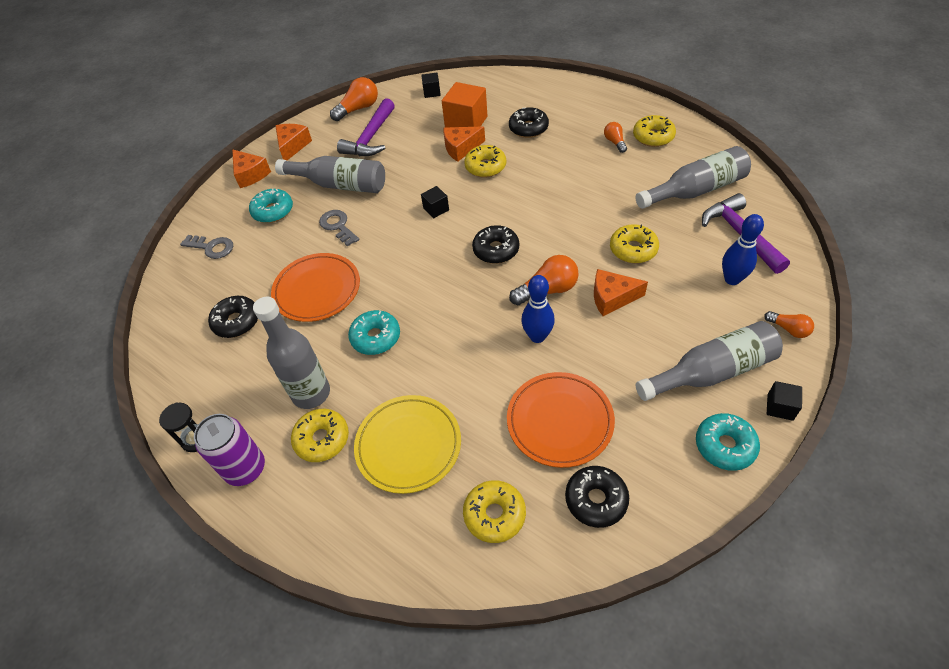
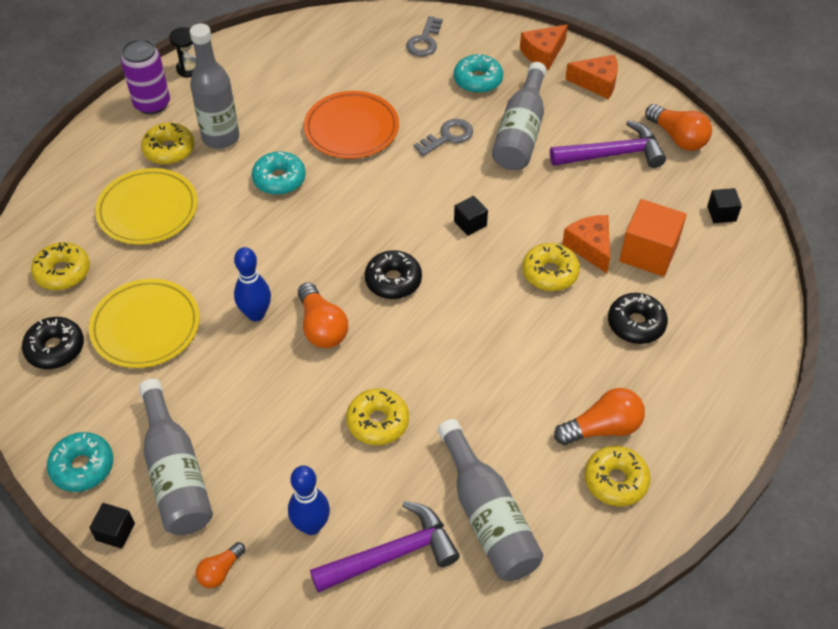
camera: 85 degrees right, 0 degrees up
(237, 321) = (318, 75): black donut -> none
(370, 138) = (613, 154): purple hammer -> purple hammer turned 150 degrees clockwise
(559, 421) = (146, 326): orange plate -> yellow plate
(612, 298) = (300, 390): orange cheese -> none
(614, 142) = (602, 428): orange light bulb -> orange light bulb, size x1.70

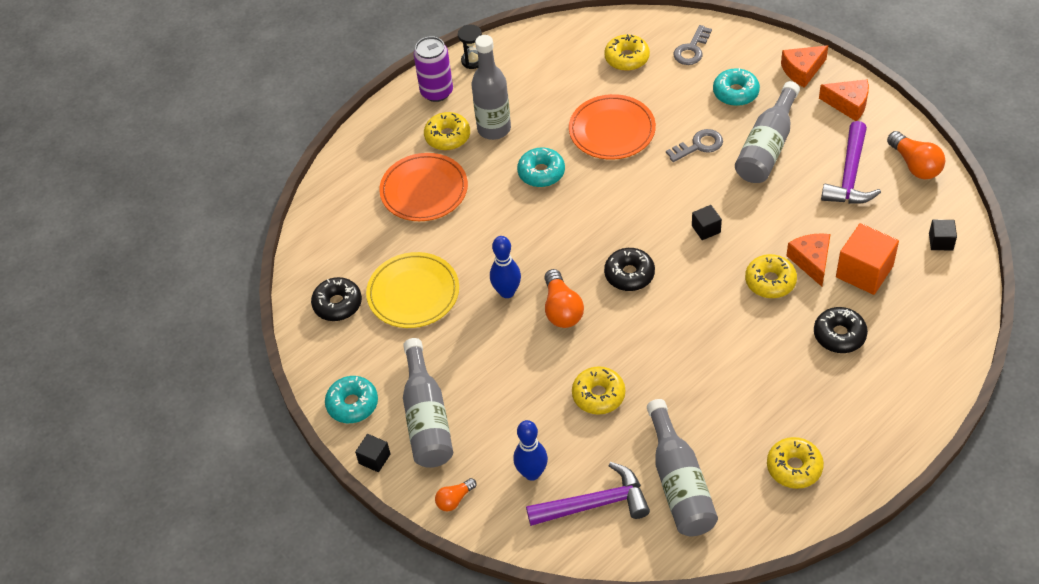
camera: 15 degrees right, 0 degrees up
(62, 272) = (348, 239): yellow donut -> yellow donut (627, 58)
(148, 210) = (424, 190): yellow plate -> orange plate
(602, 428) = (791, 422): orange light bulb -> none
(613, 154) = (850, 176): purple hammer -> purple hammer turned 105 degrees clockwise

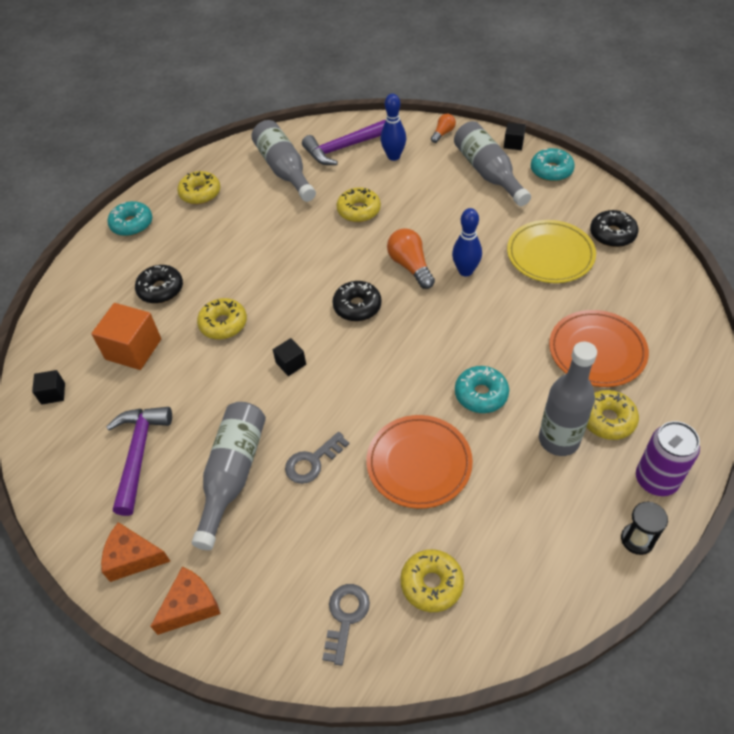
camera: 165 degrees right, 0 degrees up
(735, 93) = (277, 550): turquoise donut -> turquoise donut (132, 224)
(811, 261) = (184, 350): orange cheese -> none
(915, 165) = (63, 481): orange light bulb -> none

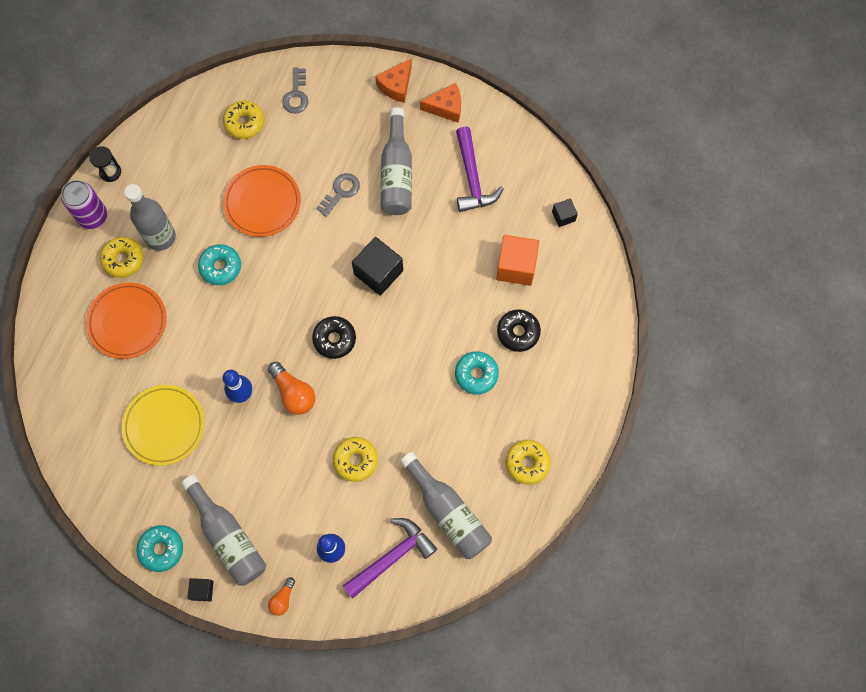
camera: 165 degrees right, 20 degrees up
(132, 224) = (580, 409): turquoise donut -> turquoise donut (476, 374)
(223, 324) = (447, 303): yellow donut -> none
(291, 363) = (378, 272): black cube -> black cube, size x1.92
(612, 234) = (104, 461): black donut -> none

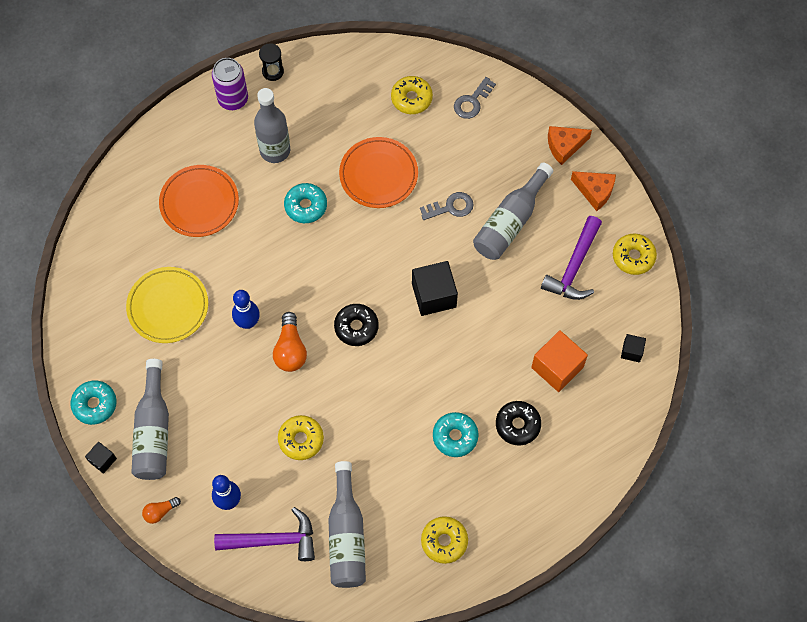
camera: 35 degrees right, 5 degrees down
(123, 259) = (232, 150): yellow donut -> yellow donut (633, 257)

